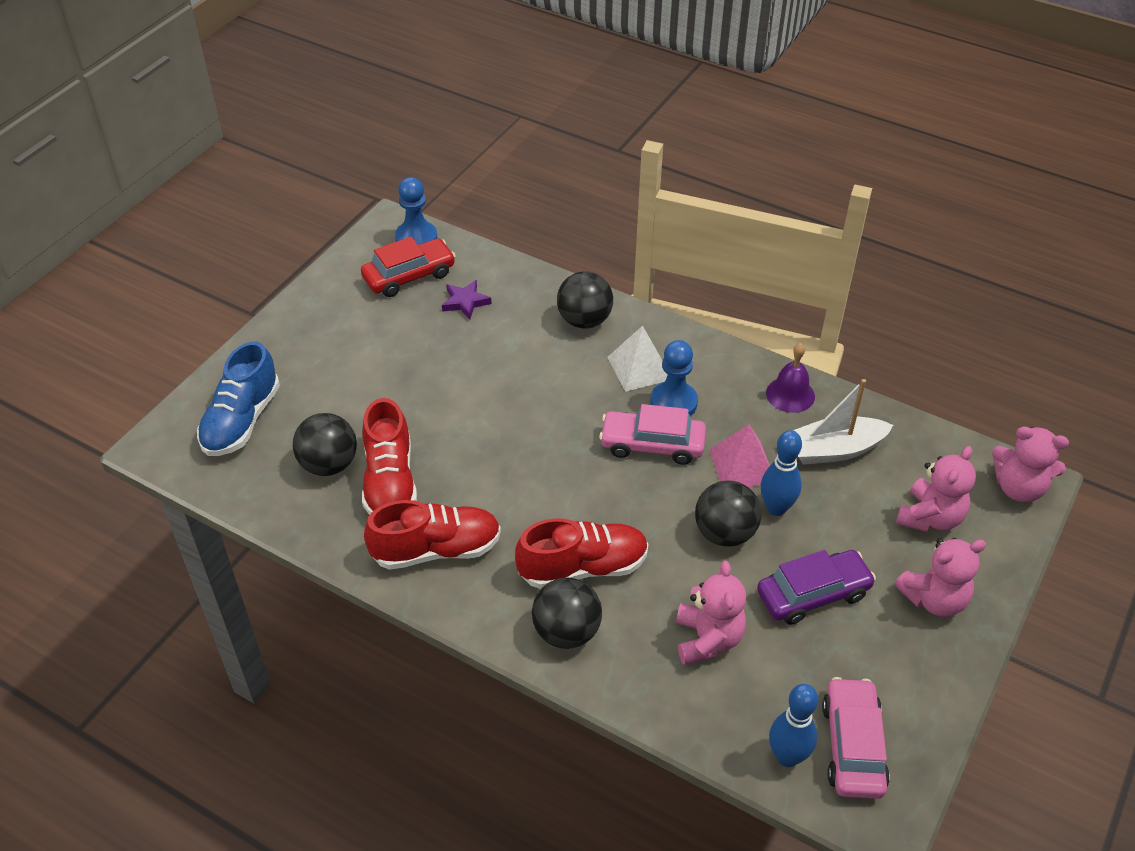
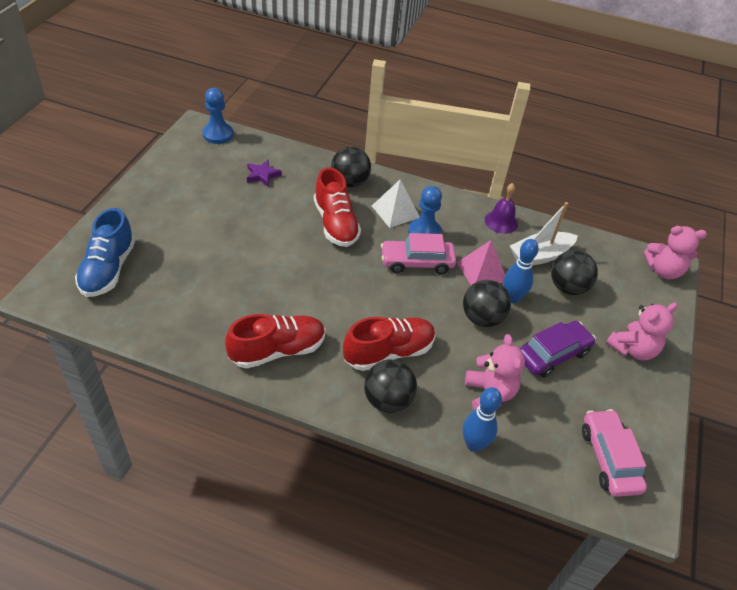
camera: 15 degrees left, 0 degrees up
(329, 464) = (183, 295): black ball -> black ball (567, 287)
(390, 482) = (232, 304): red shoe -> red shoe (335, 224)
(409, 276) = (218, 160): red car -> none
(787, 756) = (567, 472): blue bowling pin -> blue bowling pin (474, 444)
(930, 517) = (614, 295): pink teddy bear -> none

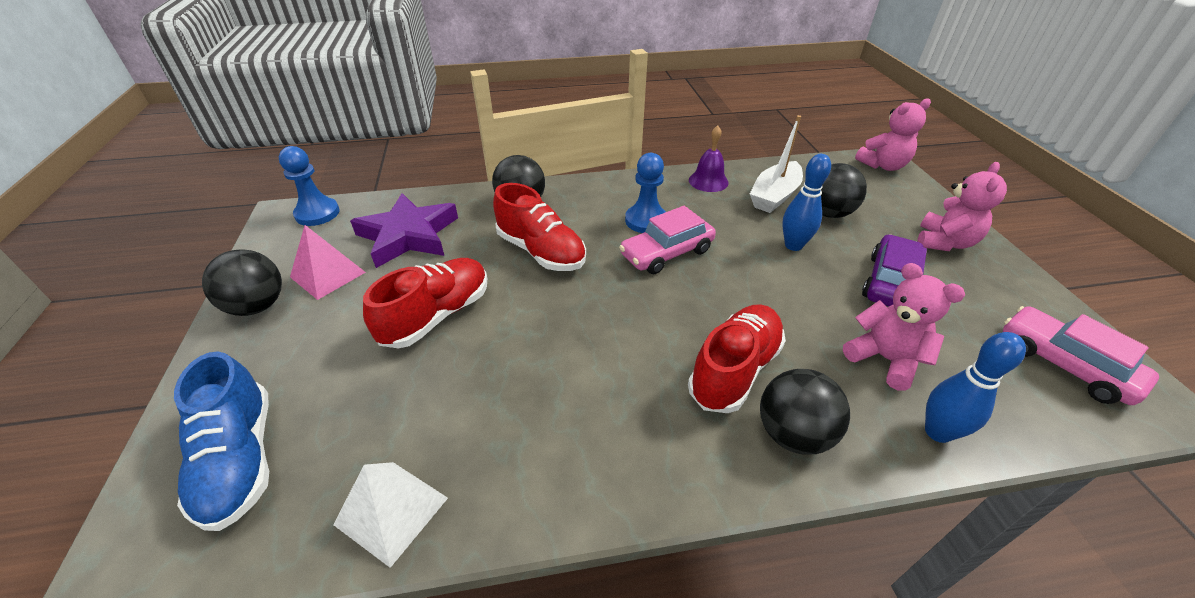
camera: 25 degrees left, 5 degrees down
(262, 175) = (408, 235): purple star -> purple star, size x2.05
(277, 350) = (597, 446): red shoe -> red shoe (437, 315)
(395, 211) = (596, 212): white pyramid -> white pyramid (391, 511)
(482, 271) = (739, 233): pink pyramid -> pink pyramid (328, 274)
(482, 318) = (788, 279): black ball -> black ball (258, 306)

